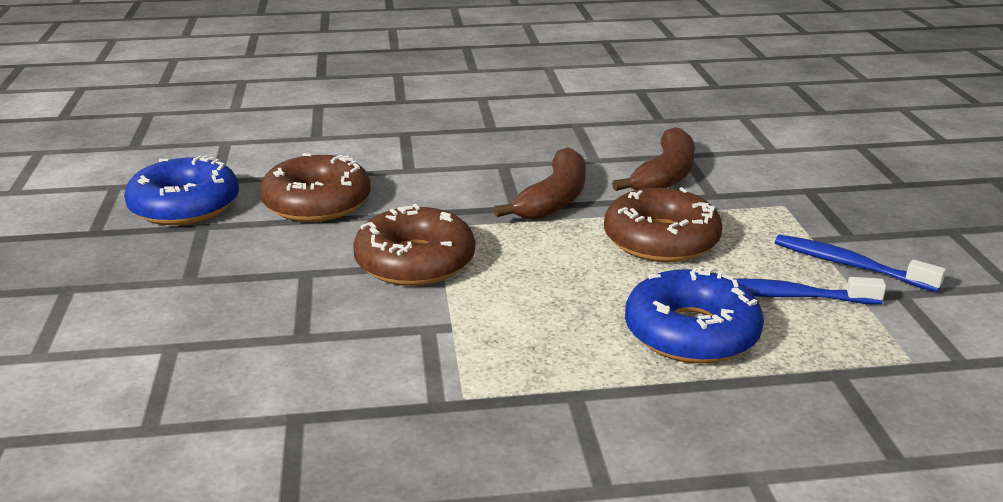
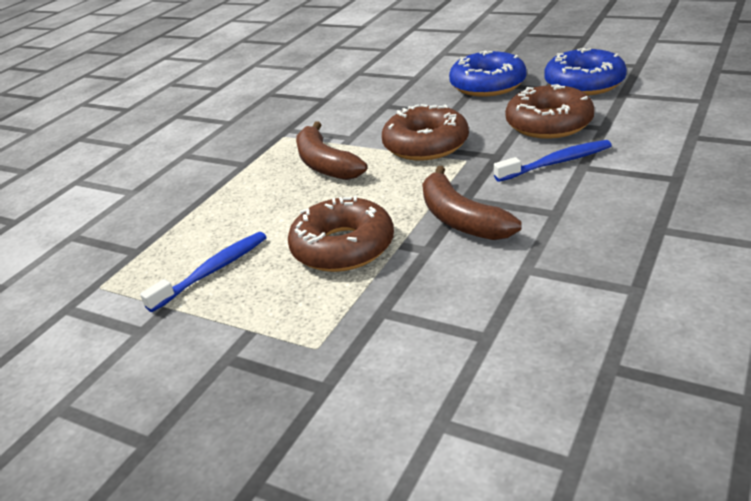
camera: 130 degrees right, 5 degrees up
(665, 176) = (448, 298): brown banana -> brown banana (325, 164)
(691, 332) = (235, 215): blue donut -> blue donut (487, 85)
(849, 265) = (198, 327): blue toothbrush -> blue toothbrush (557, 163)

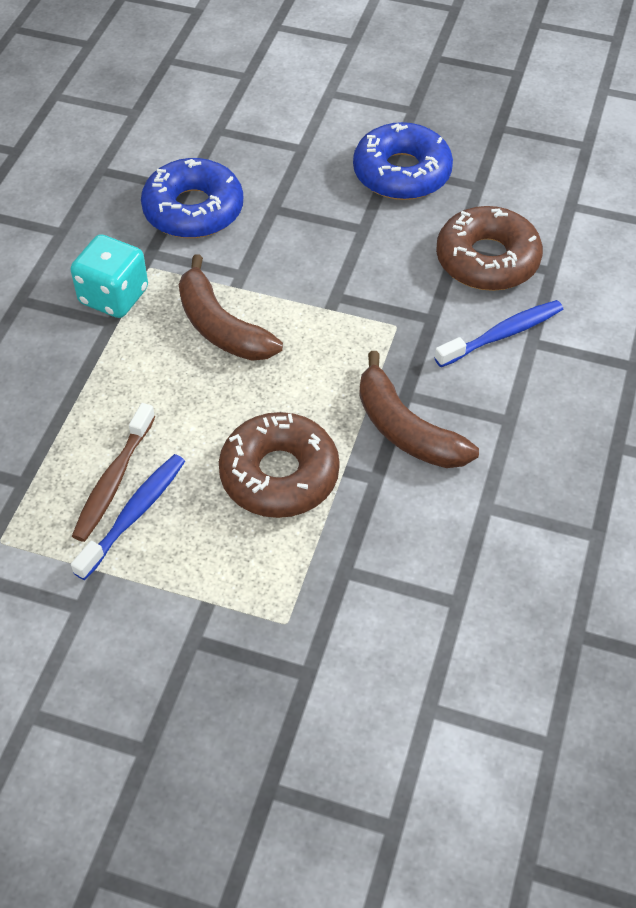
camera: 15 degrees left, 20 degrees up
(205, 250) = (113, 481): none -> brown toothbrush
(252, 151) = (114, 296): none -> turquoise dice
(426, 144) = (342, 293): brown donut -> none
(584, 83) = (523, 180): blue donut -> blue donut (193, 210)

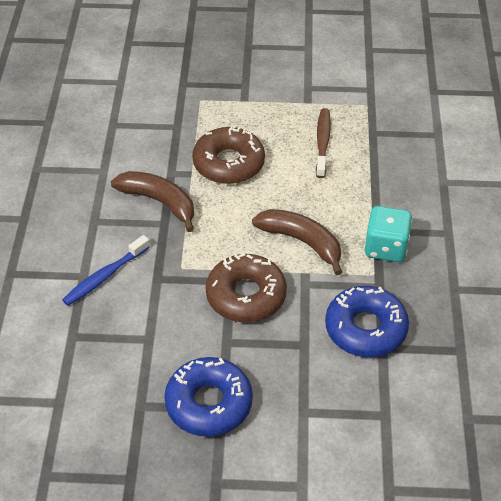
camera: 165 degrees right, 5 degrees down
(134, 514) = (302, 129): blue toothbrush -> none
(487, 260) = (123, 334): brown donut -> brown donut (246, 295)

